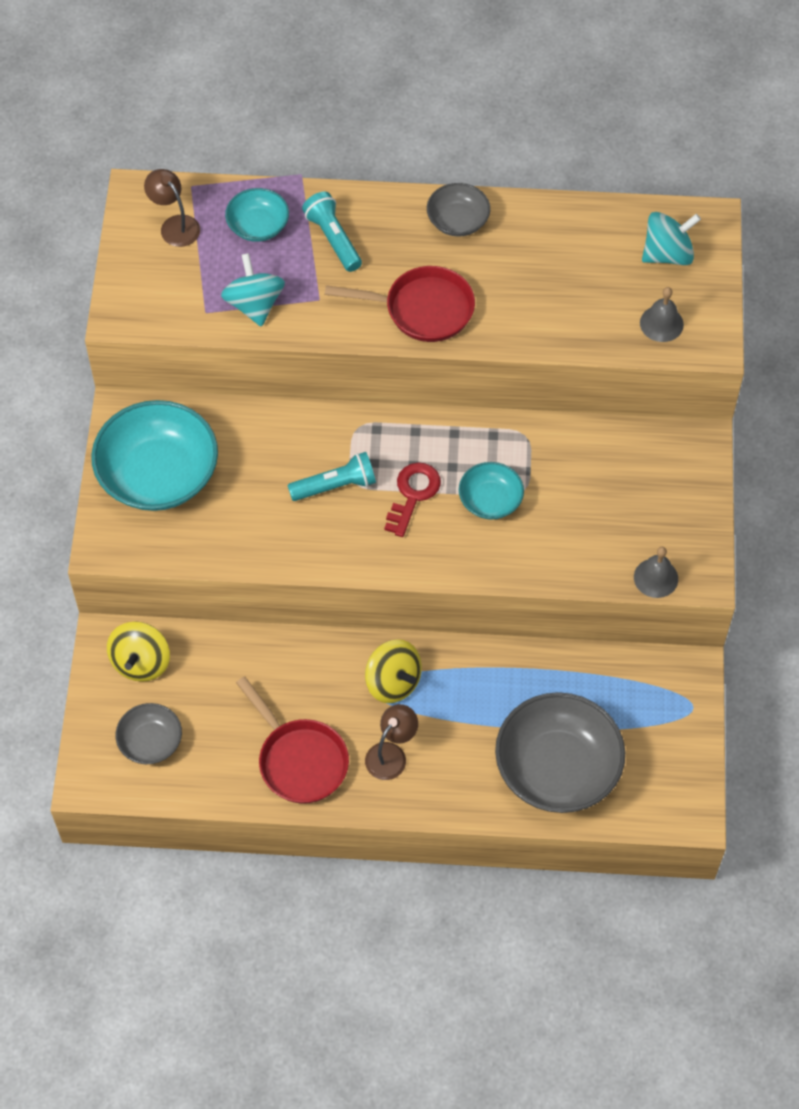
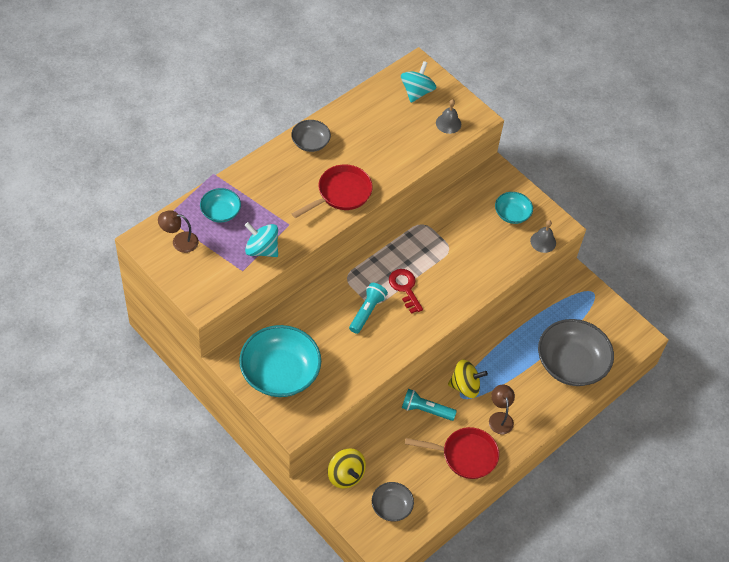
camera: 50 degrees left, 5 degrees down
(333, 239) = (263, 192): turquoise flashlight -> turquoise flashlight (426, 410)
(490, 500) = (440, 264): turquoise bowl -> turquoise bowl (512, 214)

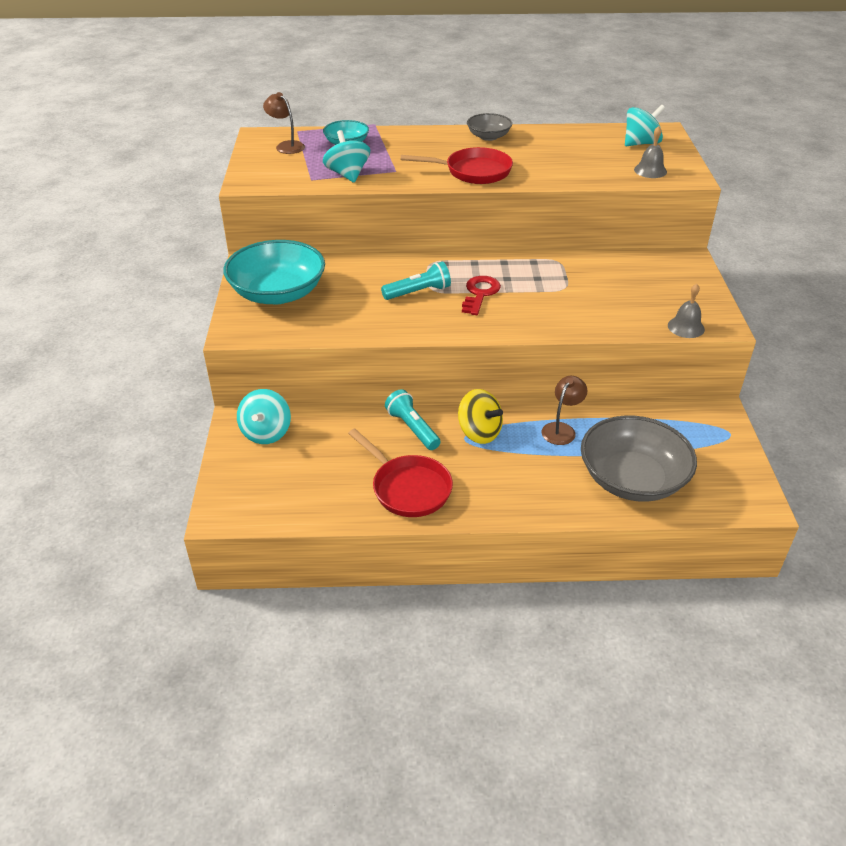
camera: 45 degrees right, 15 degrees down
(345, 475) = (266, 432): yellow spinning top -> turquoise spinning top
(391, 507) = (275, 484): grey bowl -> none
(500, 418) = (487, 479): brown lamp -> brown lamp (561, 429)
(512, 214) = (671, 293): turquoise bowl -> none

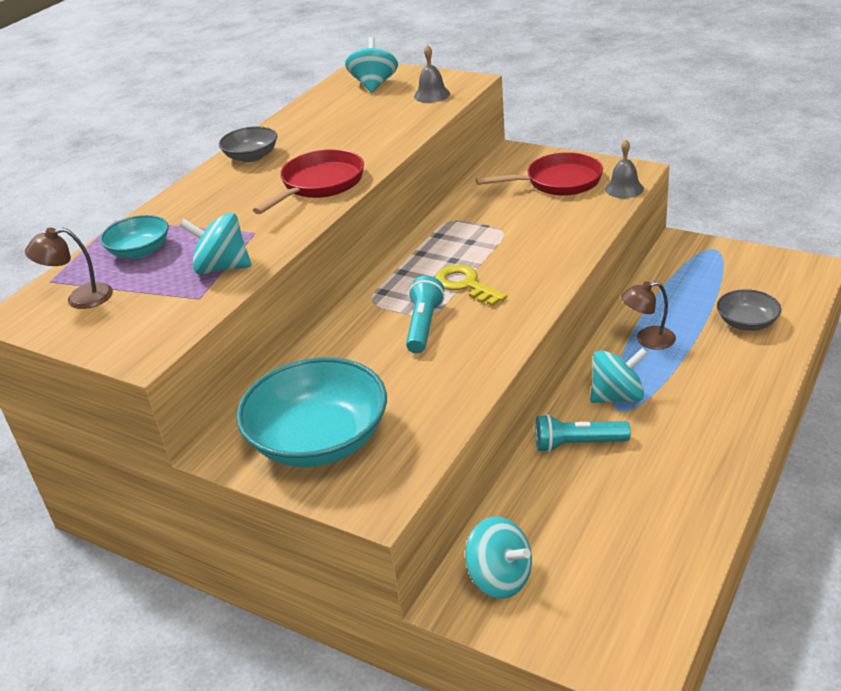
camera: 55 degrees left, 5 degrees down
(408, 488) = (679, 479): red pan -> red pan (558, 182)
(479, 432) = (617, 396): yellow spinning top -> turquoise spinning top
(480, 293) = (466, 285): red key -> yellow key
(561, 429) = (647, 340): brown lamp -> brown lamp turned 75 degrees counterclockwise
(632, 479) = (746, 323): grey bowl -> grey bowl, size x0.52

